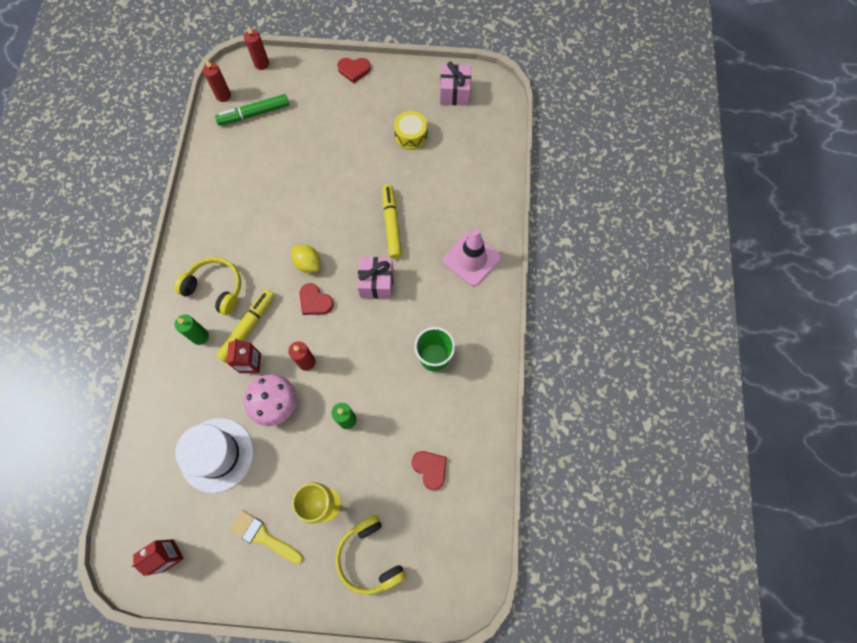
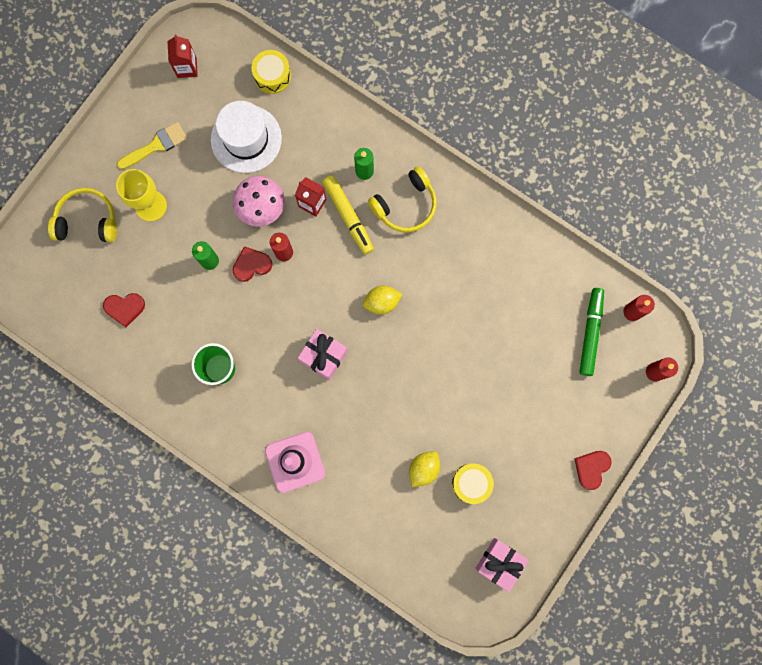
camera: 120 degrees right, 10 degrees up
(142, 466) = (272, 76): none -> yellow drum
(315, 301) = (339, 289): red heart -> red heart (251, 265)
(392, 224) = (378, 405): yellow marker -> none
(420, 170) = (424, 469): none -> yellow lemon

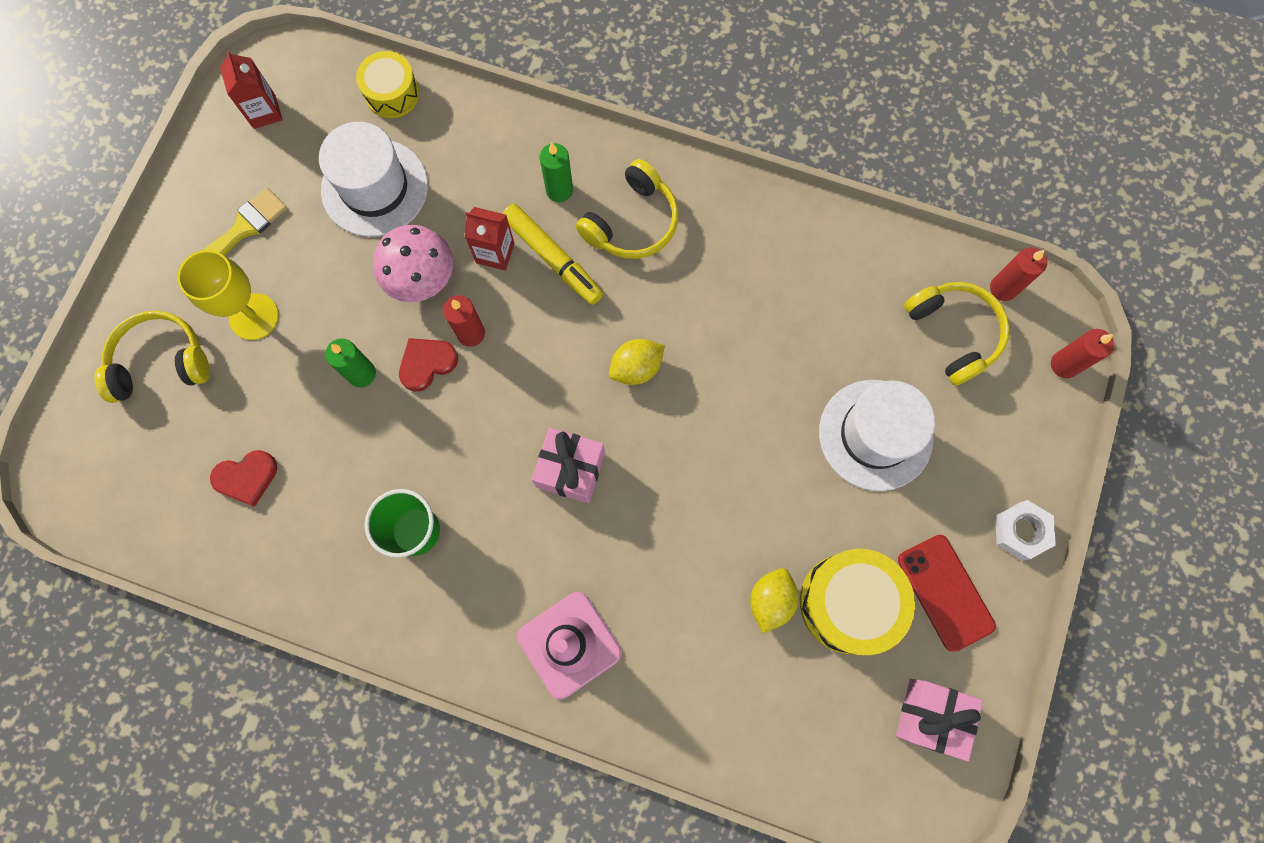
camera: 15 degrees left, 5 degrees down
(471, 483) = (849, 603): yellow drum -> yellow drum, size x1.58
(520, 384) = (875, 435): none -> white hat
(532, 493) = (945, 592): none -> red phone
(590, 333) = (953, 333): green marker -> yellow headphones
(591, 468) = (1021, 531): red heart -> white nut

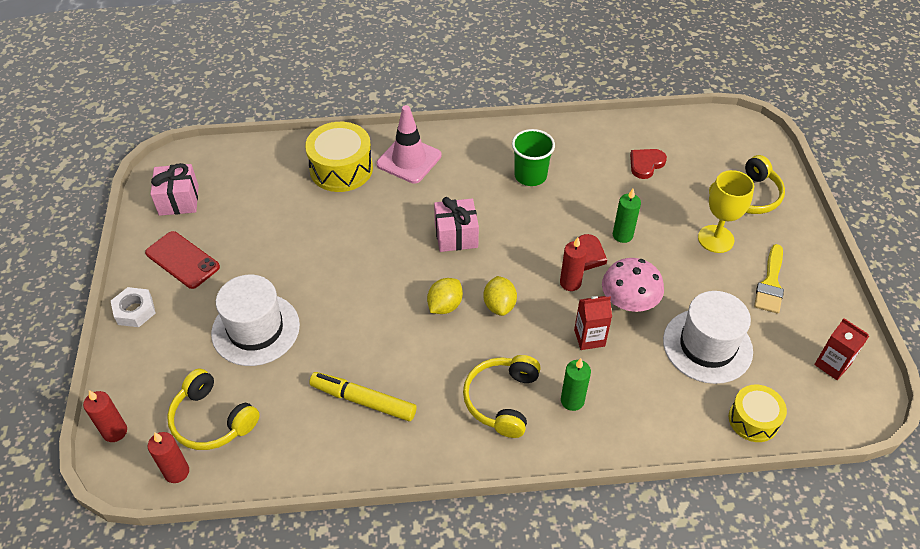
camera: 155 degrees right, 25 degrees down
(553, 258) = (545, 351): yellow marker -> yellow marker (363, 400)
(770, 600) = (297, 218): yellow lemon -> yellow lemon (499, 305)
(849, 603) = (245, 233): yellow drum -> yellow drum (341, 169)

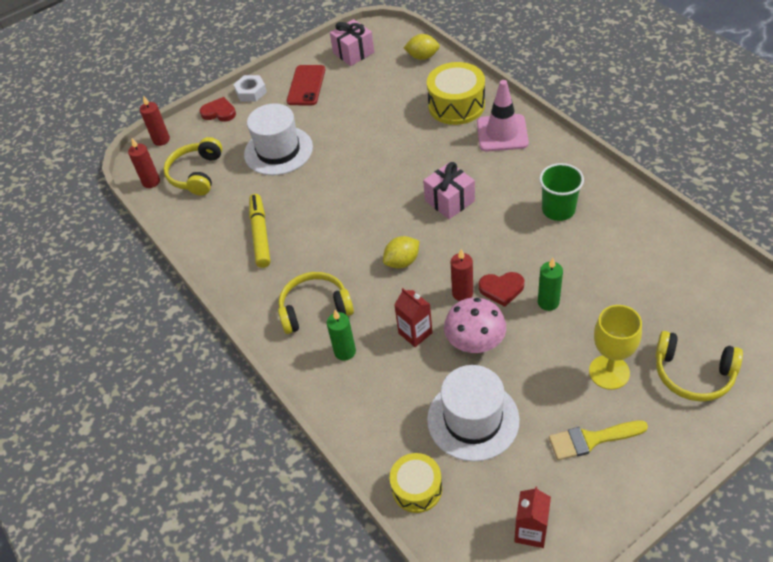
camera: 65 degrees right, 0 degrees up
(445, 306) = (375, 231): yellow lemon -> yellow lemon (422, 57)
(646, 164) = (654, 278): red heart -> red heart (219, 112)

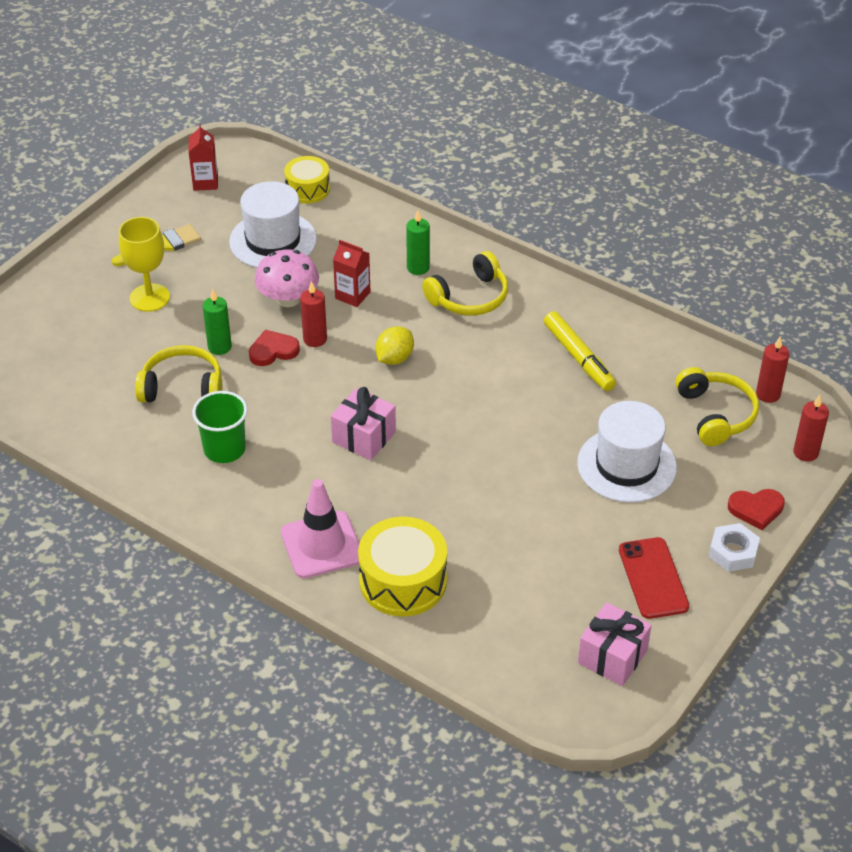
camera: 155 degrees right, 5 degrees down
(422, 57) = (491, 667): yellow lemon -> none
(693, 373) = (67, 311): yellow headphones -> yellow headphones (182, 387)

